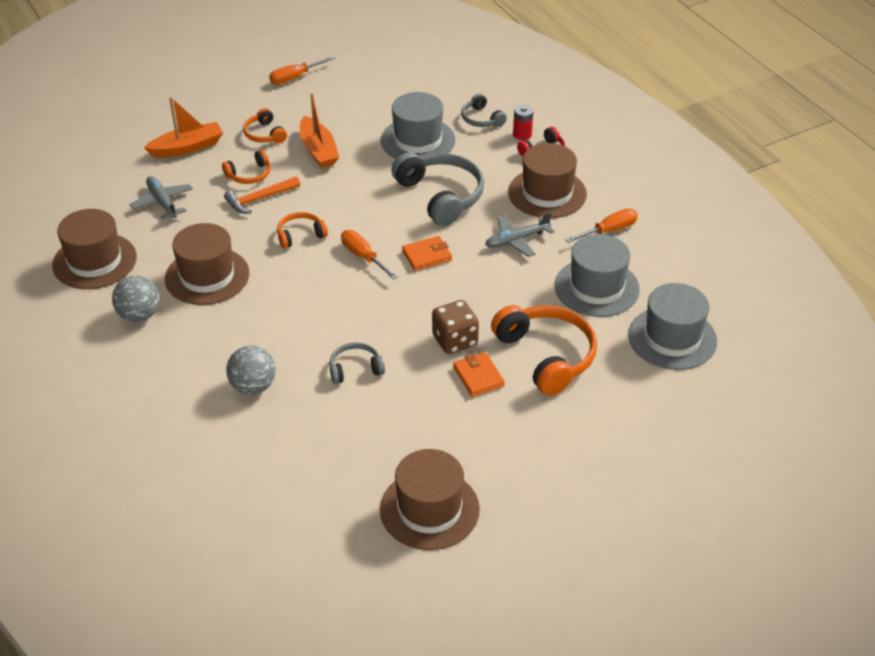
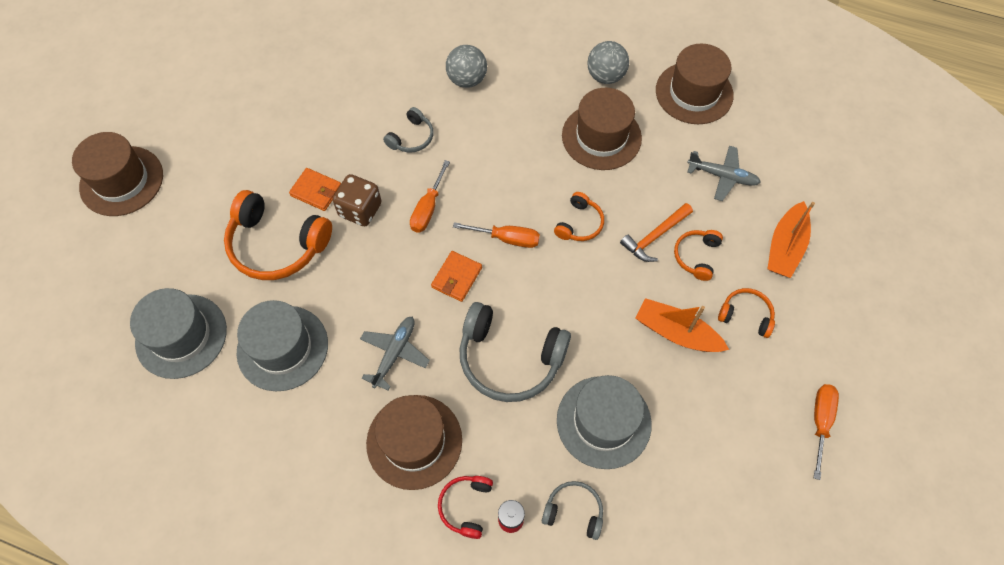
camera: 140 degrees right, 20 degrees up
(260, 199) = (655, 236): orange hammer -> orange hammer turned 150 degrees counterclockwise
(429, 509) = (271, 77): brown hat -> brown hat (121, 181)
(609, 231) = (317, 431): orange screwdriver -> orange screwdriver (428, 208)

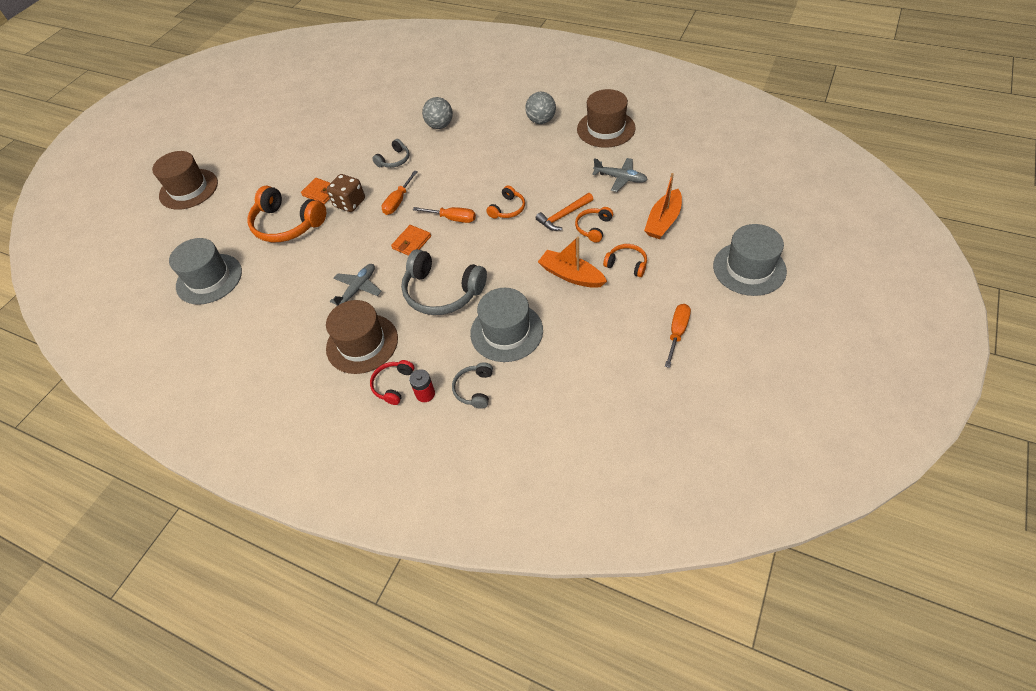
camera: 10 degrees right, 10 degrees down
(282, 348) = (278, 286): grey hat -> grey hat (749, 268)
(574, 511) = (474, 389): grey headphones -> grey headphones turned 105 degrees counterclockwise
(601, 137) = (532, 156): brown hat -> none

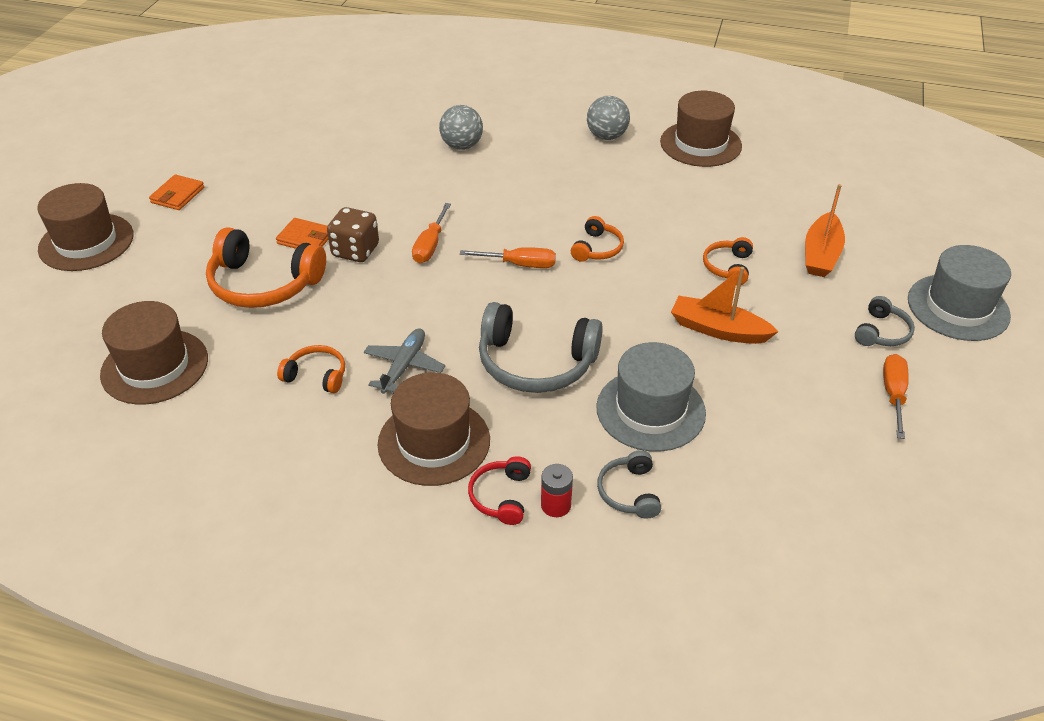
camera: 15 degrees left, 10 degrees down
(209, 279) = (155, 366): grey hat -> brown hat
(394, 160) = (407, 192): grey headphones -> grey headphones (882, 332)
(411, 242) = (468, 299): orange wallet -> orange wallet (177, 195)
(563, 216) = (680, 254): orange hammer -> none
(620, 178) = (742, 204): grey plane -> none
(626, 264) = (791, 311): orange headphones -> orange headphones (316, 375)

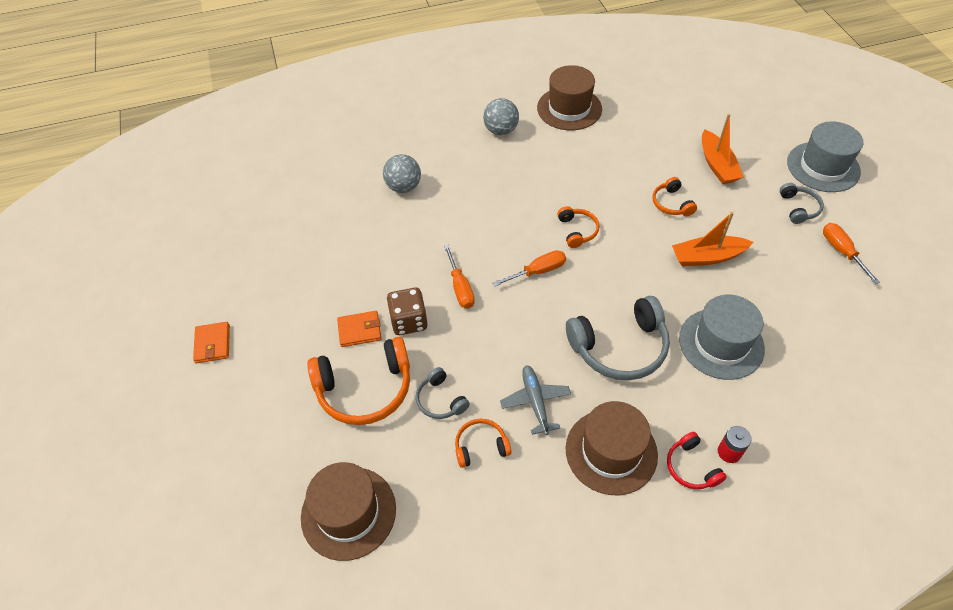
camera: 30 degrees left, 10 degrees up
(86, 242) = (174, 431): brown hat -> none
(629, 492) = (762, 414): grey headphones -> grey headphones (440, 400)

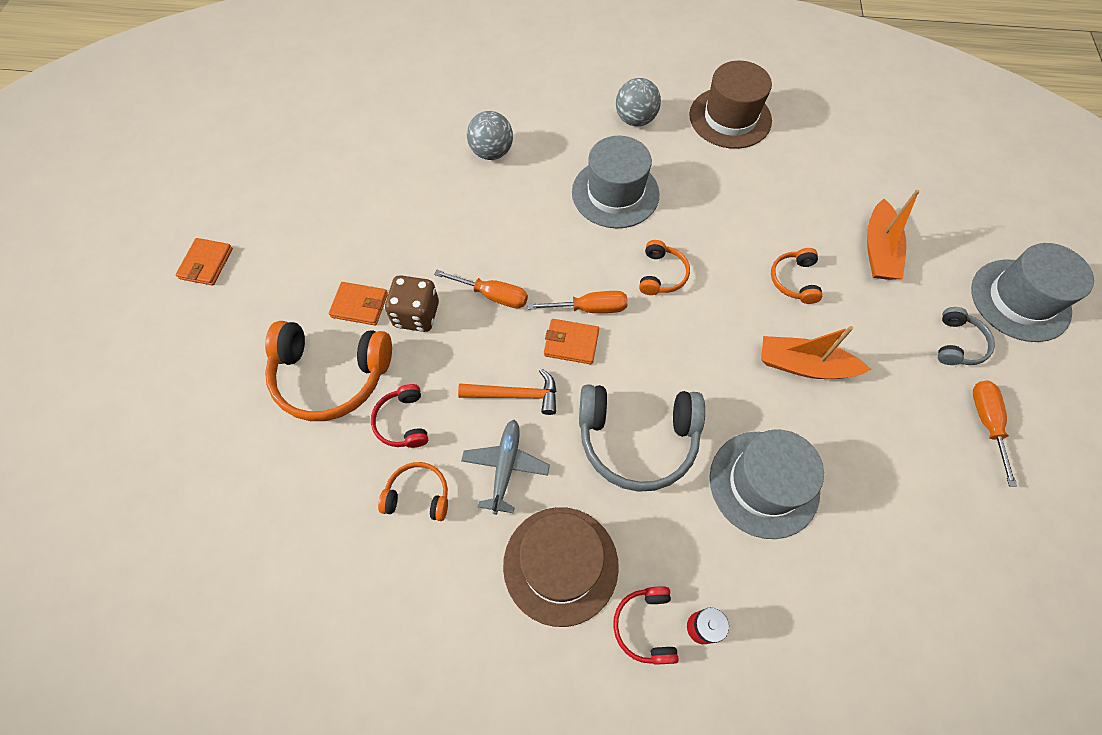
camera: 20 degrees right, 10 degrees up
(348, 512) = (242, 512): brown hat -> none
(440, 400) = (403, 422): grey headphones -> red headphones
(460, 287) = (492, 295): orange screwdriver -> orange screwdriver turned 75 degrees counterclockwise
(513, 186) = (615, 193): none -> grey hat
(515, 350) = (515, 395): none -> orange hammer
(537, 300) = (571, 343): none -> orange wallet

